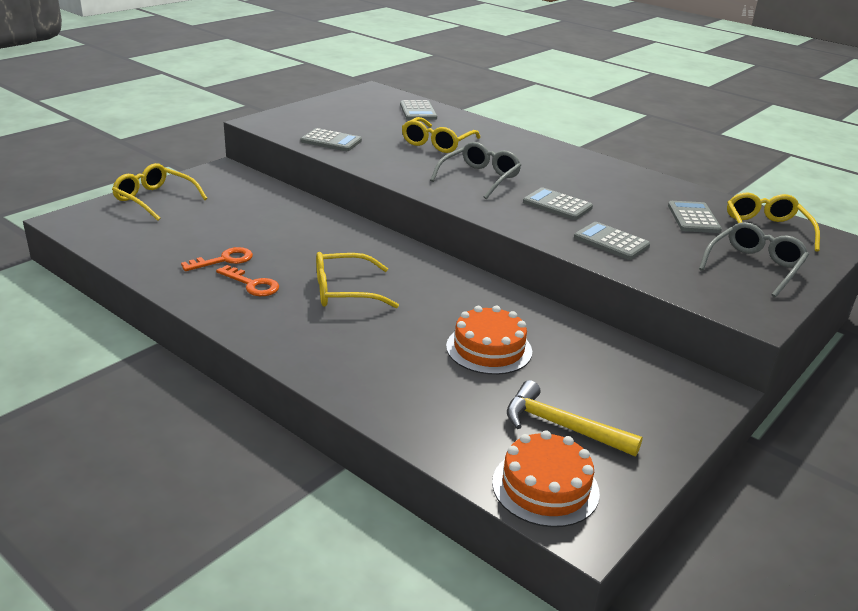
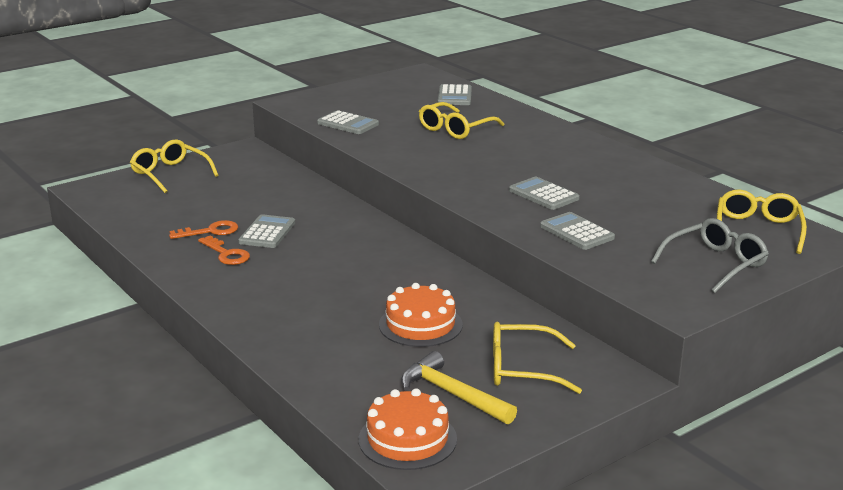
camera: 15 degrees right, 5 degrees down
(345, 291) = (310, 265): yellow glasses -> yellow glasses (523, 369)
(479, 178) = (478, 165): grey glasses -> none
(693, 218) = (684, 214): grey calculator -> grey calculator (267, 232)

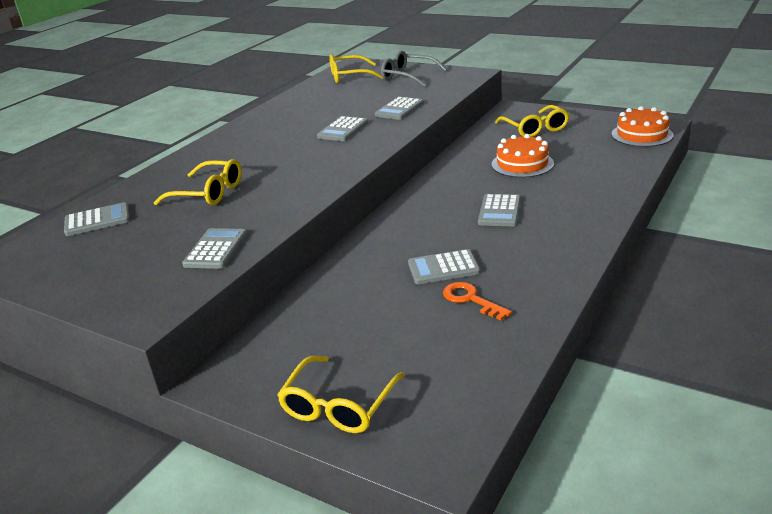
camera: 110 degrees left, 5 degrees up
(226, 254) = (506, 270): orange key -> none
(327, 280) = (499, 211): none -> grey calculator
(452, 394) = (585, 136): yellow hammer -> none

